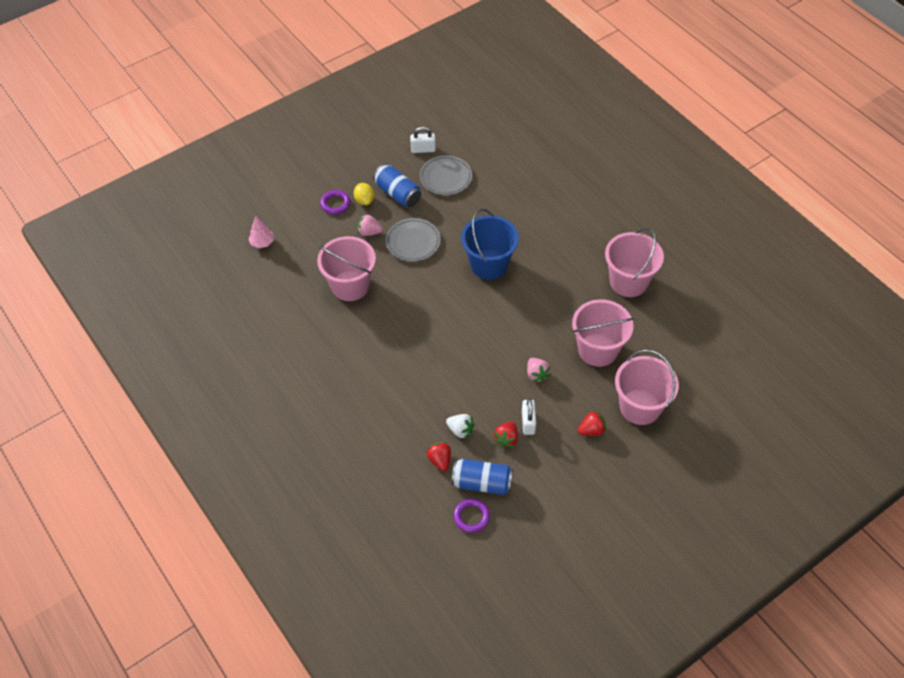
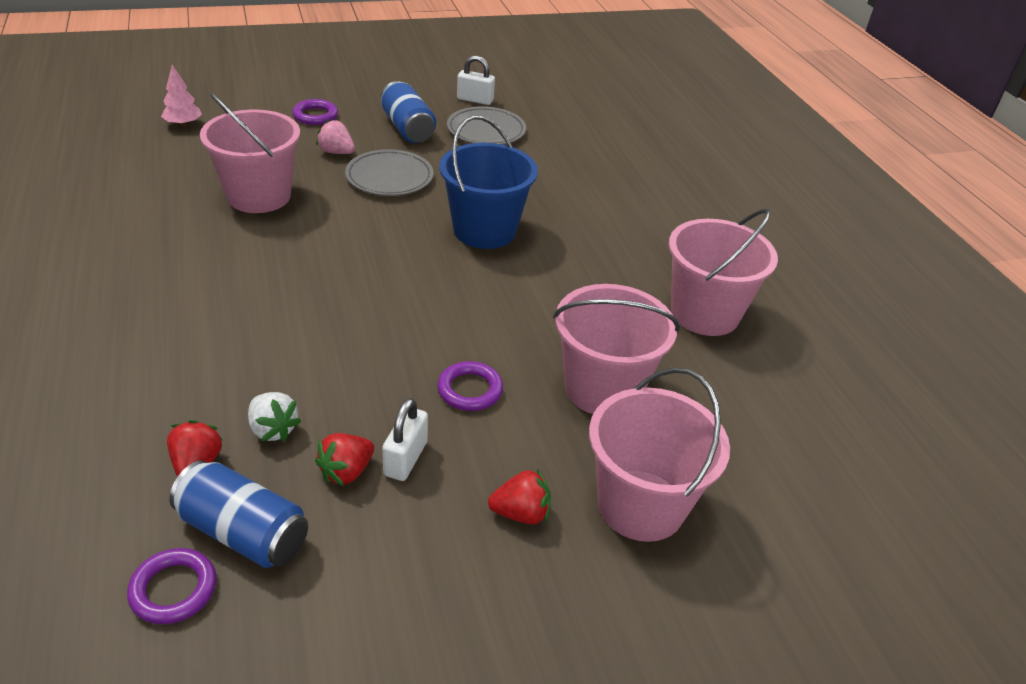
camera: 15 degrees right, 15 degrees down
(364, 200) = (357, 123): yellow lemon -> none
(536, 374) = (470, 390): pink strawberry -> purple ring

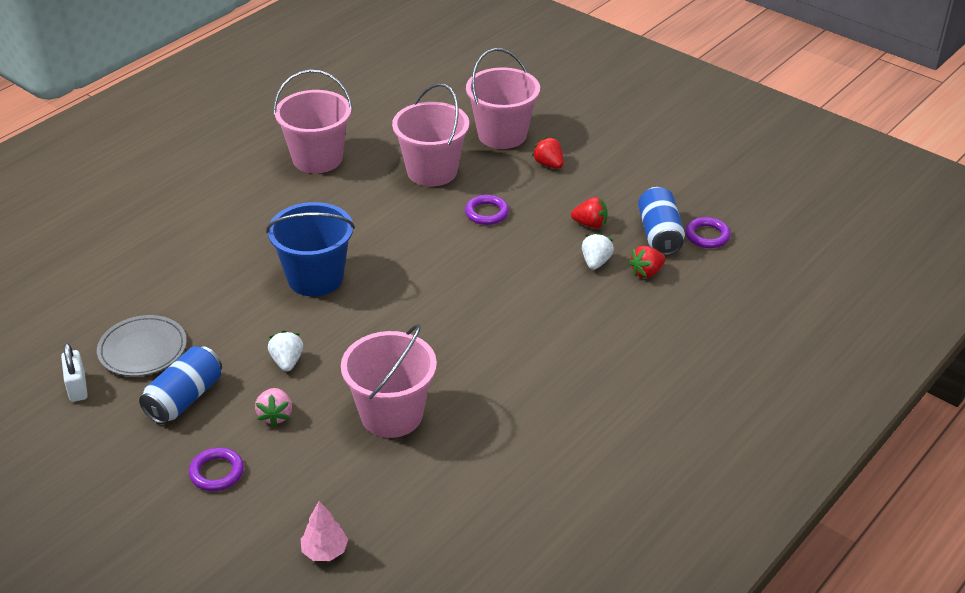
camera: 120 degrees left, 0 degrees up
(389, 177) = (287, 362): grey plate -> white strawberry
(405, 458) = (559, 211): white padlock -> none

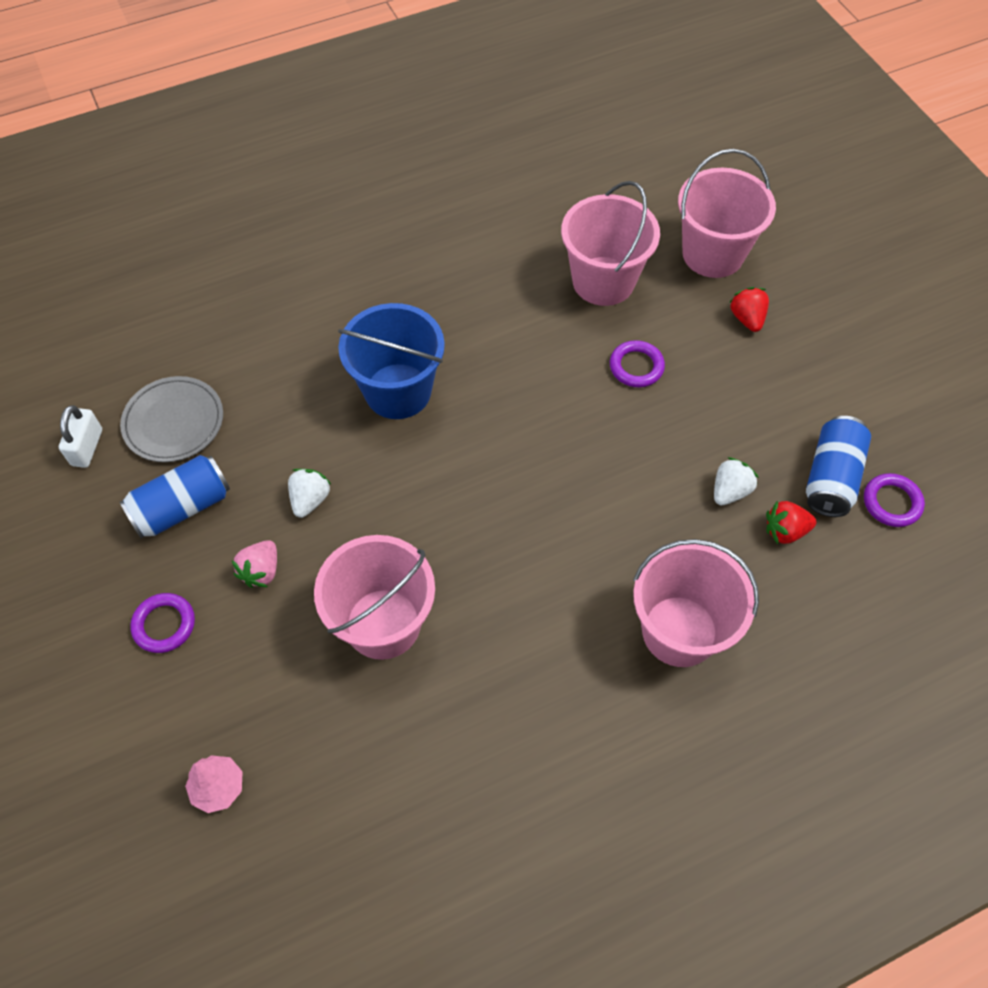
camera: 25 degrees right, 20 degrees up
(317, 158) = (484, 218): pink bucket -> pink bucket (679, 631)
(590, 224) = (752, 429): red strawberry -> none

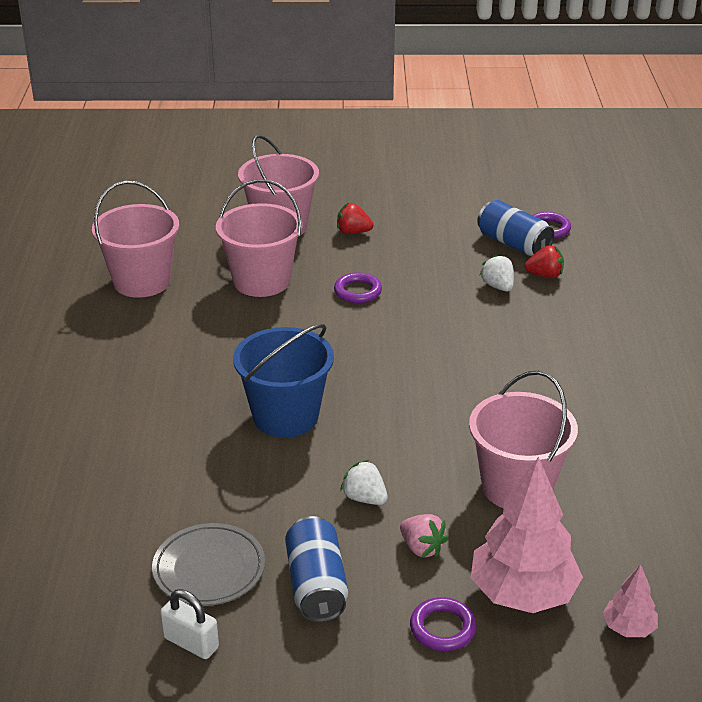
camera: 65 degrees left, 25 degrees down
(232, 677) = (523, 593): none -> pink tree
(679, 631) = (601, 343): pink bucket -> pink bucket (142, 281)
(785, 531) = (545, 275): red strawberry -> red strawberry turned 105 degrees counterclockwise

